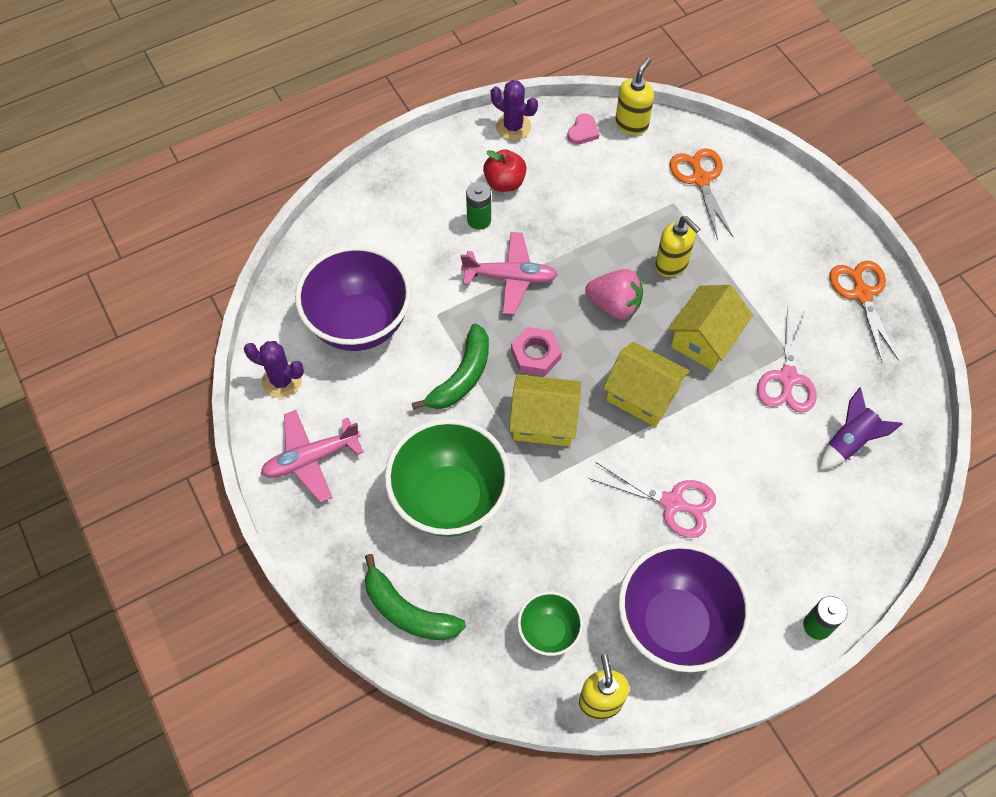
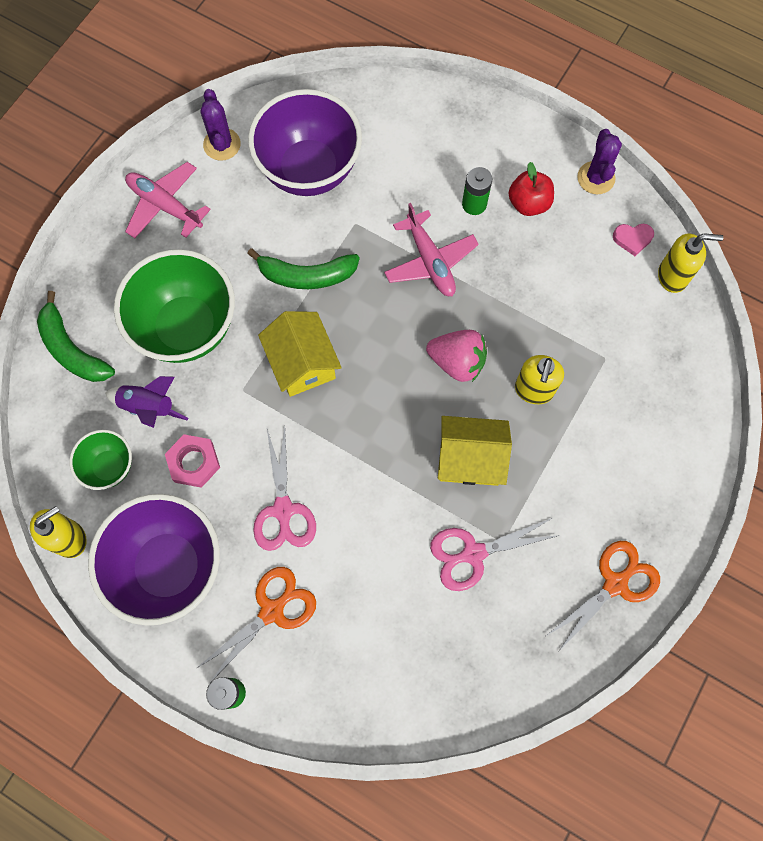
camera: 60 degrees right, 10 degrees up
(407, 611) = (72, 349): green banana -> green banana turned 45 degrees counterclockwise
(535, 354) = (364, 322): pink nut -> pink nut (194, 462)
(614, 305) = (457, 362): pink strawberry -> pink strawberry turned 60 degrees counterclockwise
(642, 395) = (377, 432): yellow house -> none
(700, 179) = (650, 369): orange scissors -> orange scissors (272, 611)
(849, 442) = (437, 642): purple rocket -> purple rocket (149, 407)

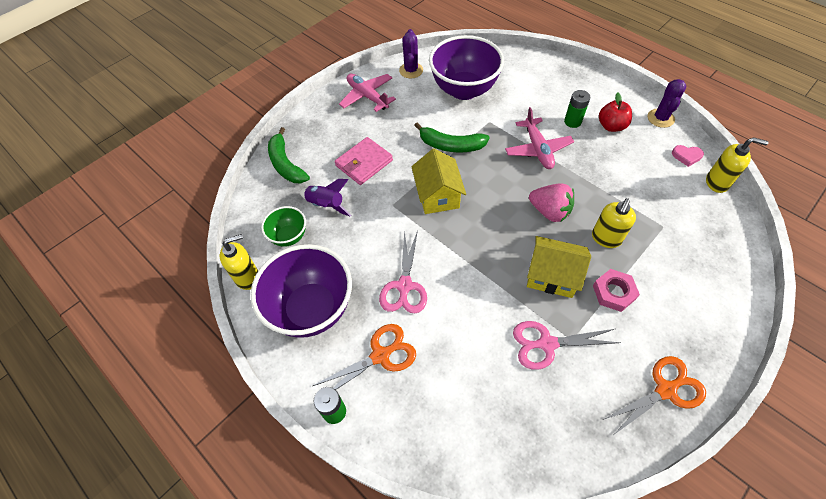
camera: 15 degrees right, 15 degrees down
(187, 328) = (364, 163): green bowl -> pink wallet
(194, 462) = (348, 244): pink nut -> pink nut (614, 292)

